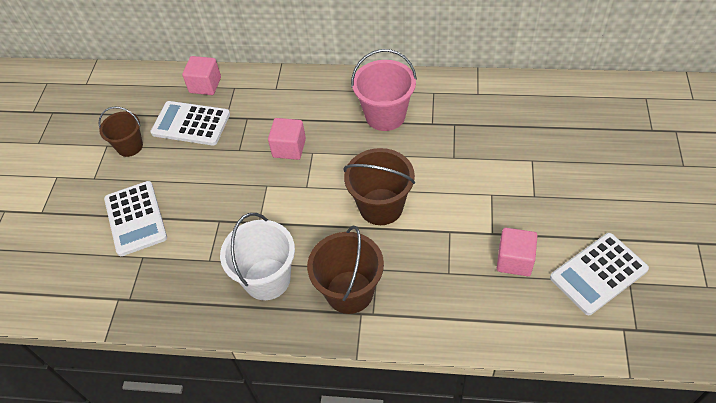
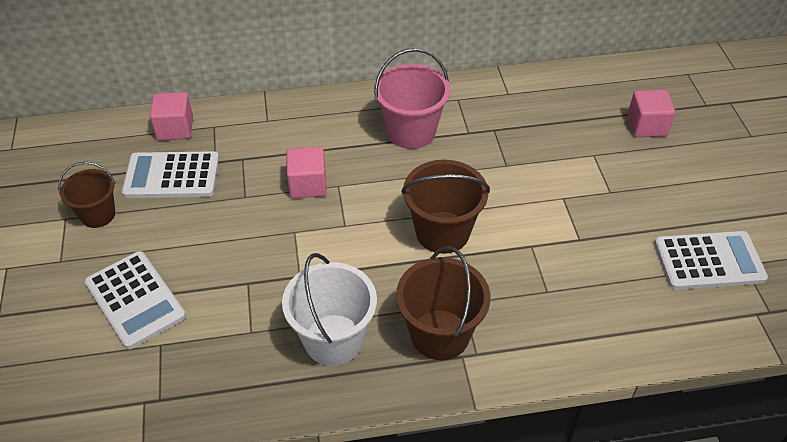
camera: 20 degrees left, 5 degrees down
(514, 260) = (615, 264): pink cube -> pink cube (646, 126)
(598, 273) = (708, 261): white calculator -> white calculator turned 135 degrees counterclockwise

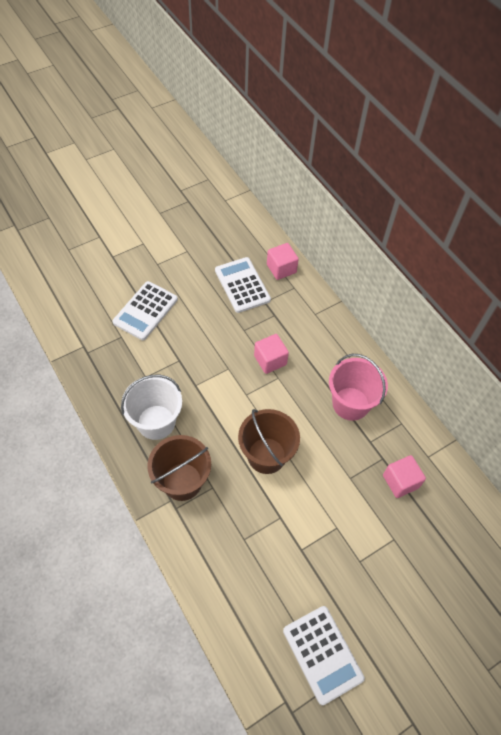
camera: 65 degrees right, 10 degrees up
(98, 214) = (196, 264): brown bucket -> none
(646, 126) = (450, 574): pink cube -> pink cube (400, 481)

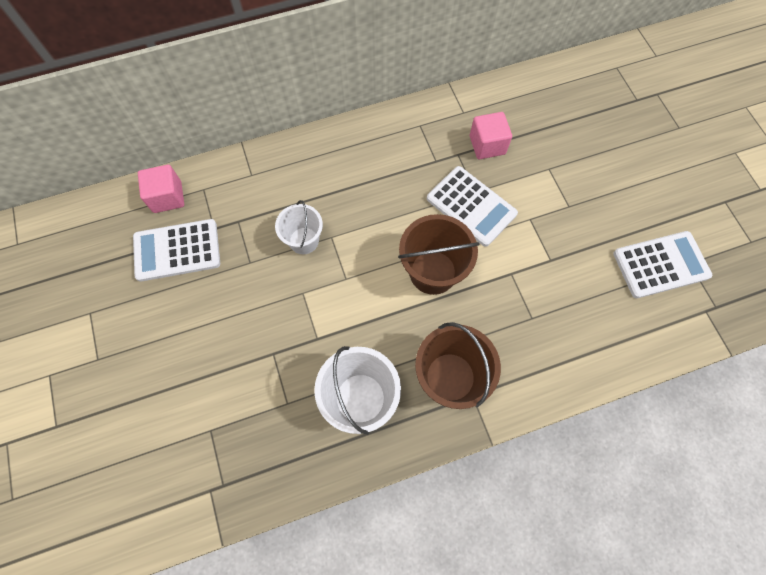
camera: 75 degrees left, 10 degrees up
(145, 311) = (176, 388): white calculator -> white calculator (471, 206)
(270, 360) = (304, 240): pink cube -> white bucket
(350, 403) = (385, 168): pink bucket -> none

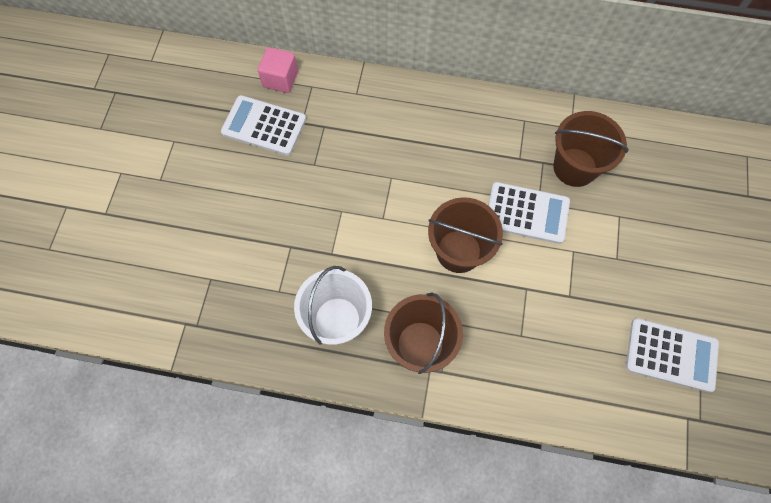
camera: 30 degrees right, 0 degrees up
(304, 240) = (367, 169): white bucket -> none
(471, 206) = (527, 213): white calculator -> white calculator turned 60 degrees counterclockwise
(487, 145) = (575, 167): pink cube -> brown bucket

